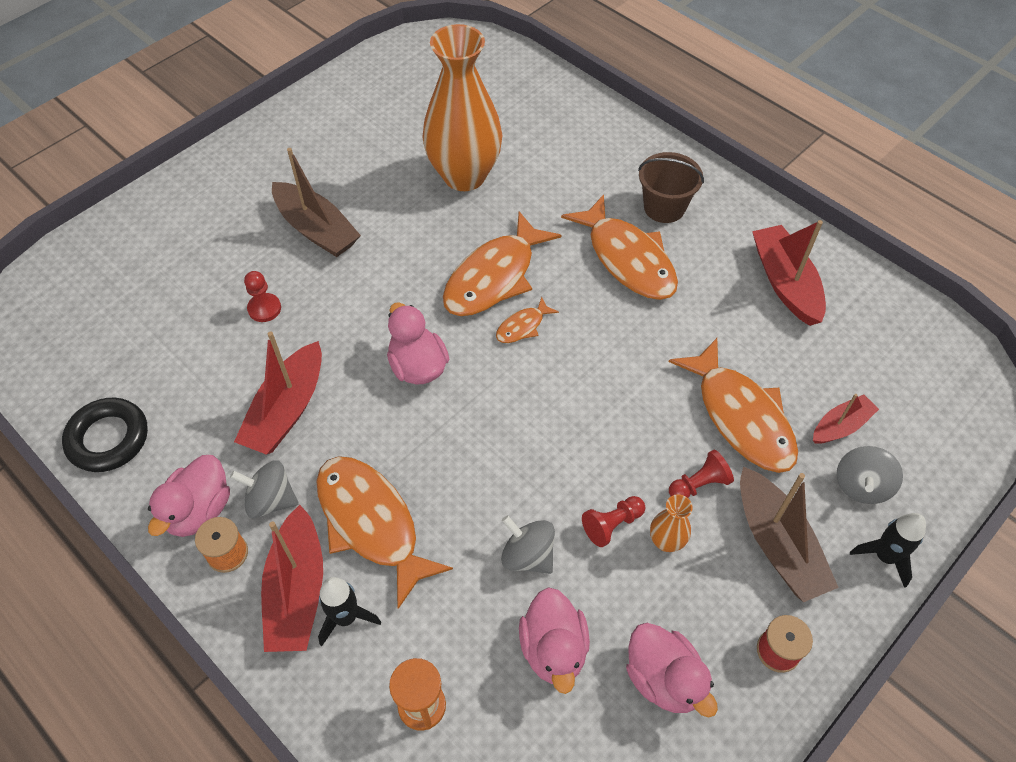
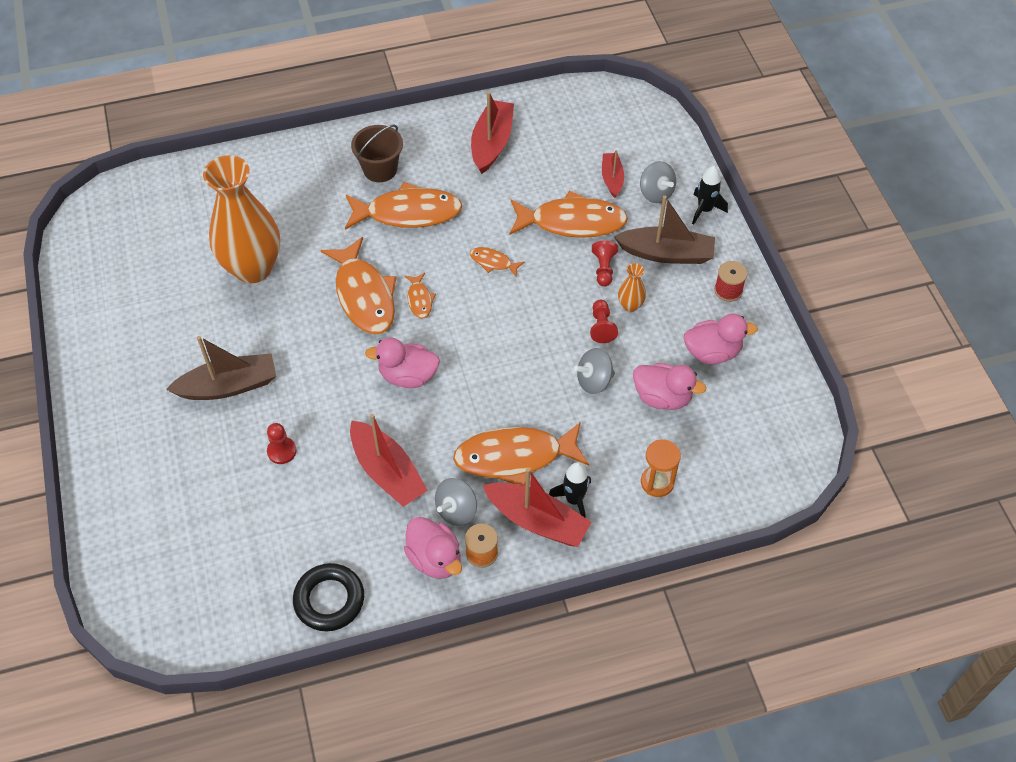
camera: 60 degrees left, 0 degrees up
(622, 367) = (493, 262): none -> orange fish
(785, 283) = (492, 143): red boat -> red boat turned 90 degrees clockwise

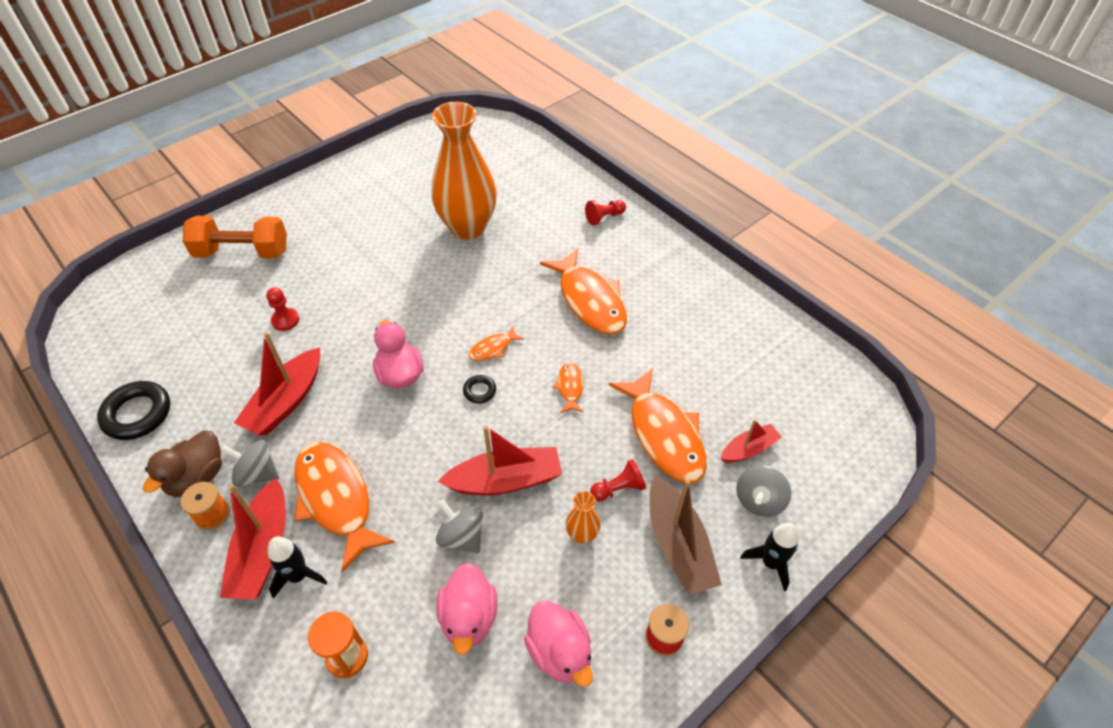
camera: 65 degrees right, 5 degrees down
(153, 470) = (242, 252): none -> orange dumbbell
(228, 386) = (340, 261): brown boat -> none
(364, 295) = (477, 307): orange fish -> none
(380, 169) = (627, 262): brown bucket -> none
(435, 559) = (197, 477): pink duck -> brown duck
(460, 324) = (479, 391): none -> black ring
(492, 143) = (719, 328): red boat -> red boat (505, 480)
(601, 327) = (538, 516): red pawn -> red pawn (604, 217)

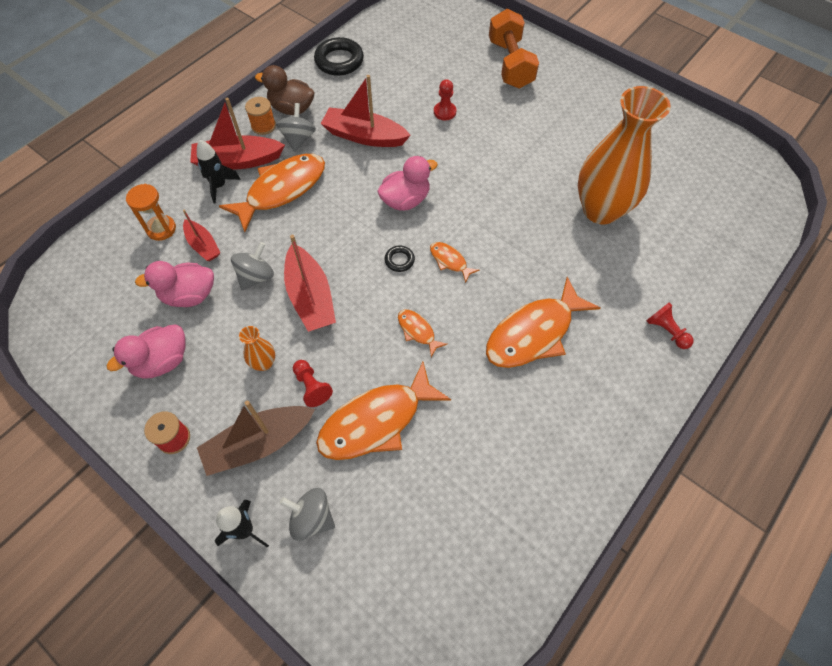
camera: 80 degrees right, 10 degrees up
(570, 387) = (418, 331): orange fish -> orange fish turned 120 degrees counterclockwise
(748, 449) = (371, 506): red boat -> red boat (203, 245)

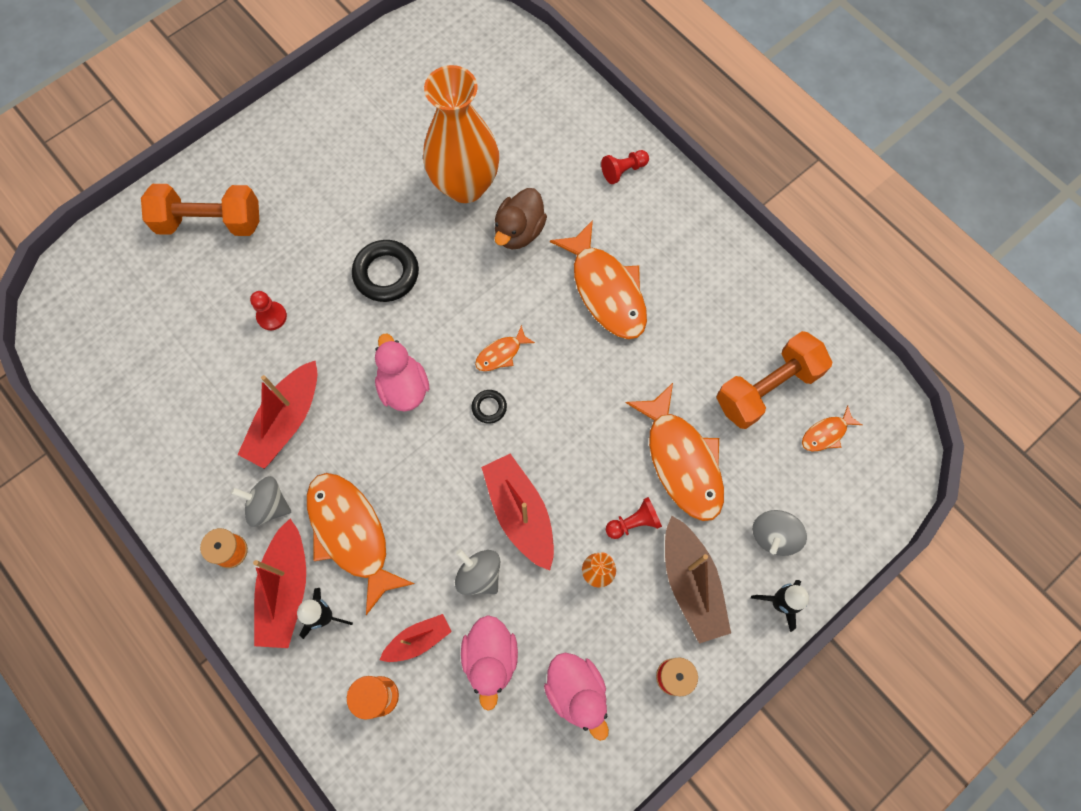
camera: 80 degrees left, 10 degrees up
(292, 108) = (208, 510): brown duck -> brown duck (519, 231)
(310, 297) = (520, 513): red boat -> red boat turned 105 degrees counterclockwise
(339, 61) = (133, 435): black ring -> black ring (386, 274)
(418, 331) = (584, 403): orange fish -> orange fish (826, 433)
(467, 496) = (767, 388): none -> orange dumbbell

